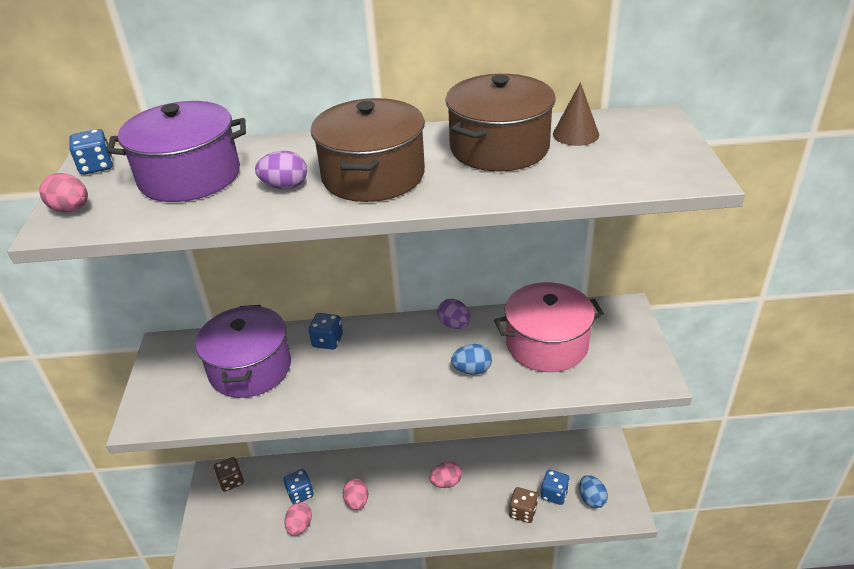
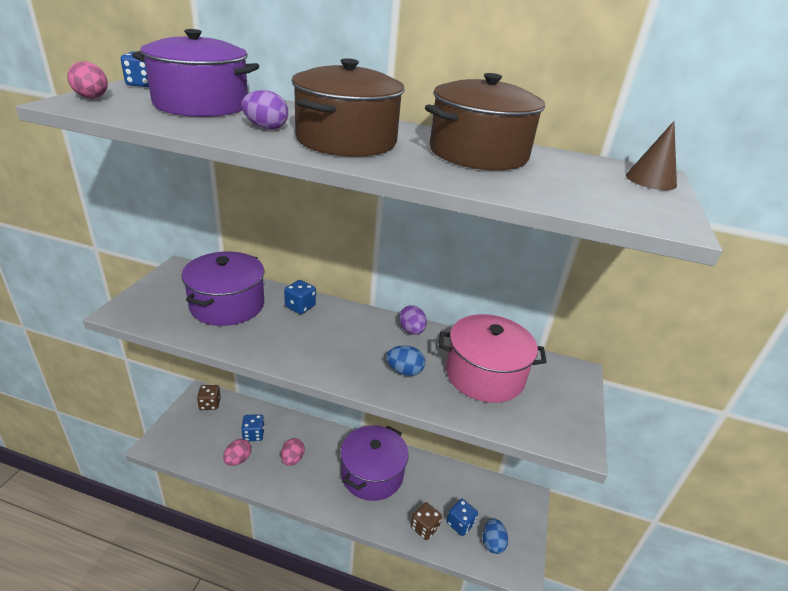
camera: 15 degrees right, 5 degrees down
(446, 482) = (372, 474): pink egg -> purple pot
(575, 134) = (561, 163): brown cone -> brown cone (651, 180)

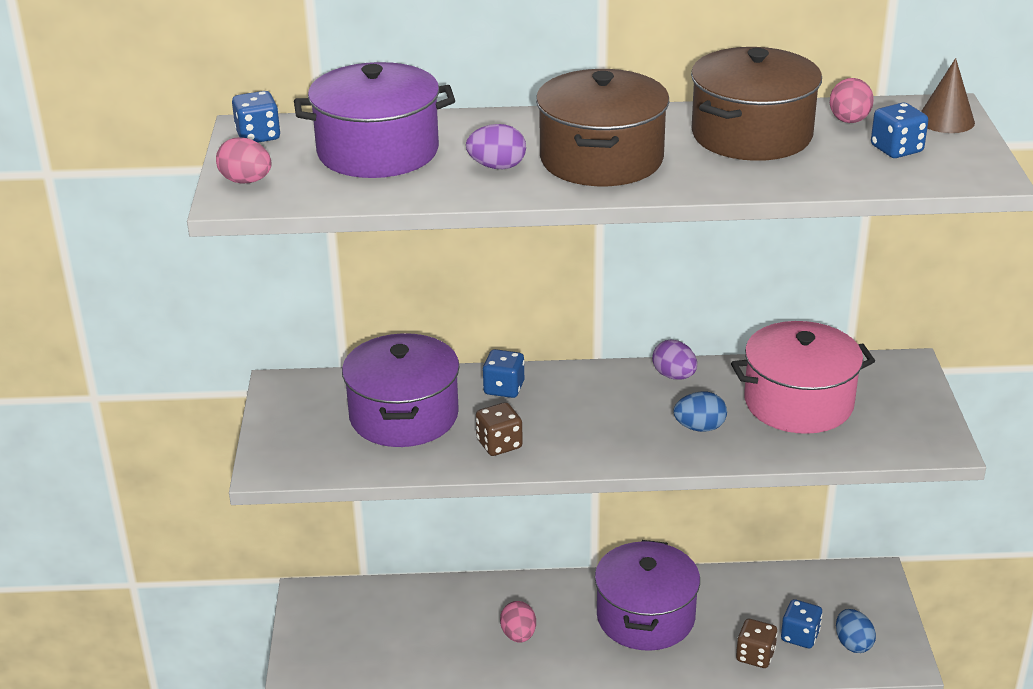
camera: 15 degrees left, 0 degrees up
(210, 404) = (335, 604): brown dice -> brown dice (499, 444)
(238, 460) = (439, 661): pink egg -> pink egg (849, 121)
(253, 434) = (436, 623): blue dice -> blue dice (896, 149)

